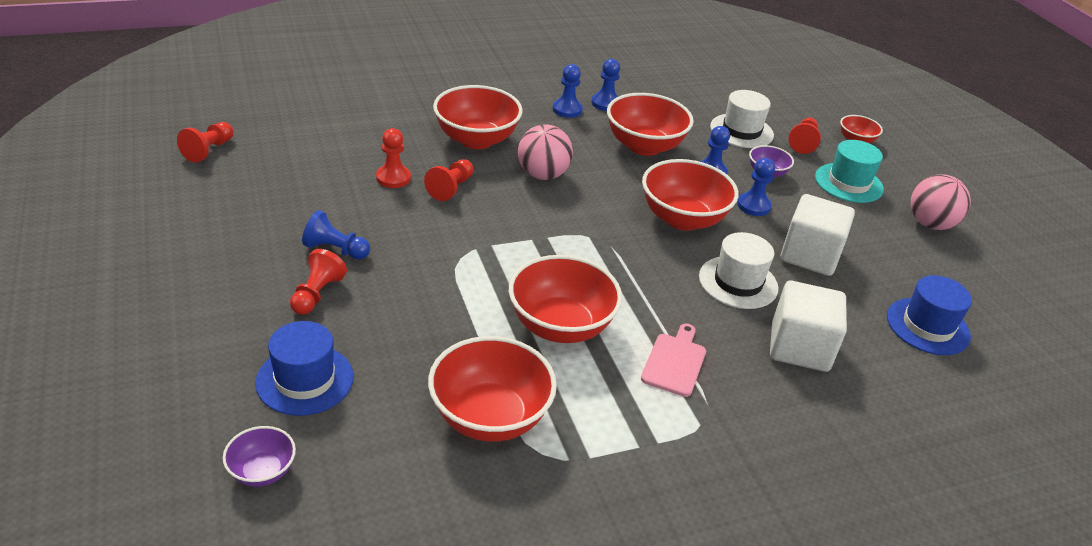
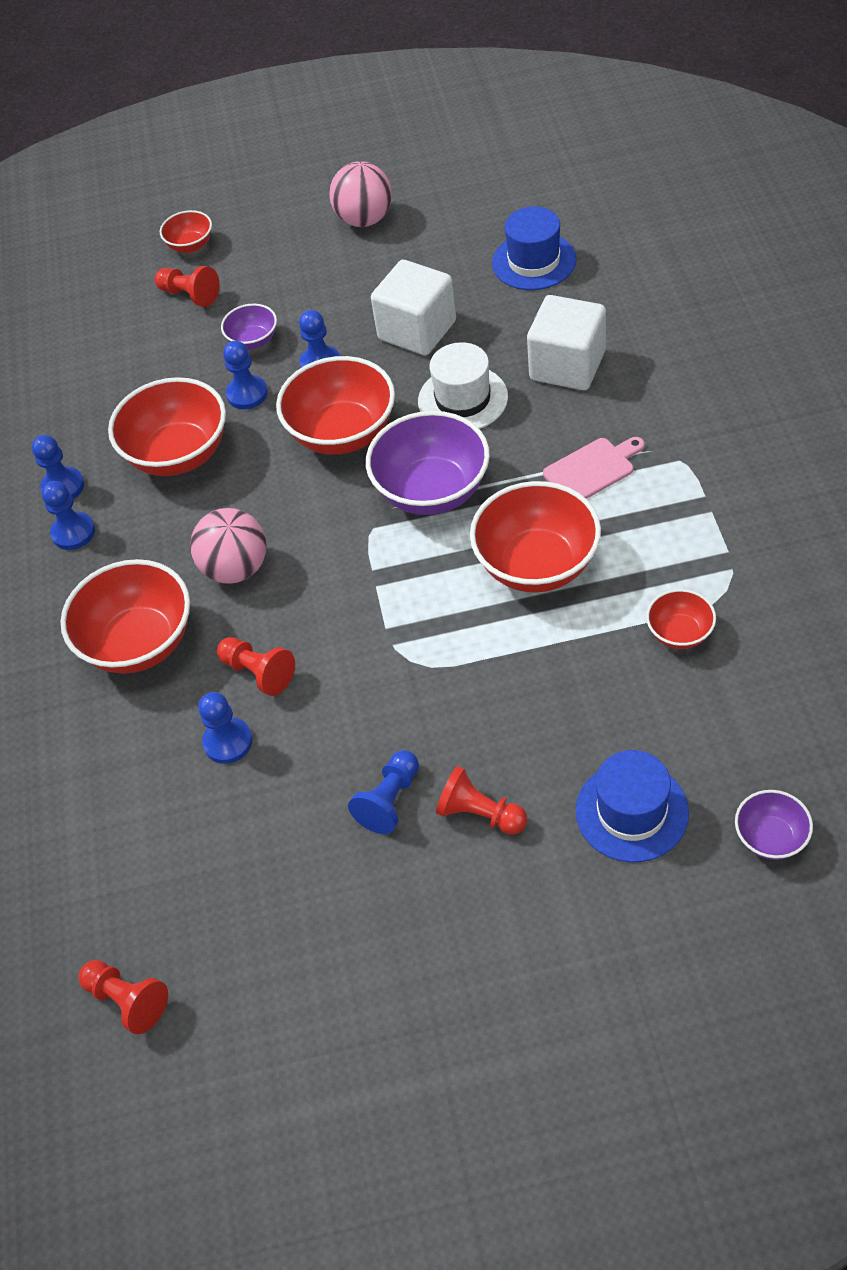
camera: 70 degrees left, 15 degrees up
(393, 178) = (228, 742): red pawn -> blue pawn
(490, 417) = (679, 633): red bowl -> red bowl, size x0.51
(631, 266) = (432, 491): none -> purple bowl
(674, 362) = (592, 469): pink cutting board -> pink cutting board turned 120 degrees clockwise
(741, 131) = (154, 350): white hat -> none
(848, 183) = (280, 270): turquoise hat -> none

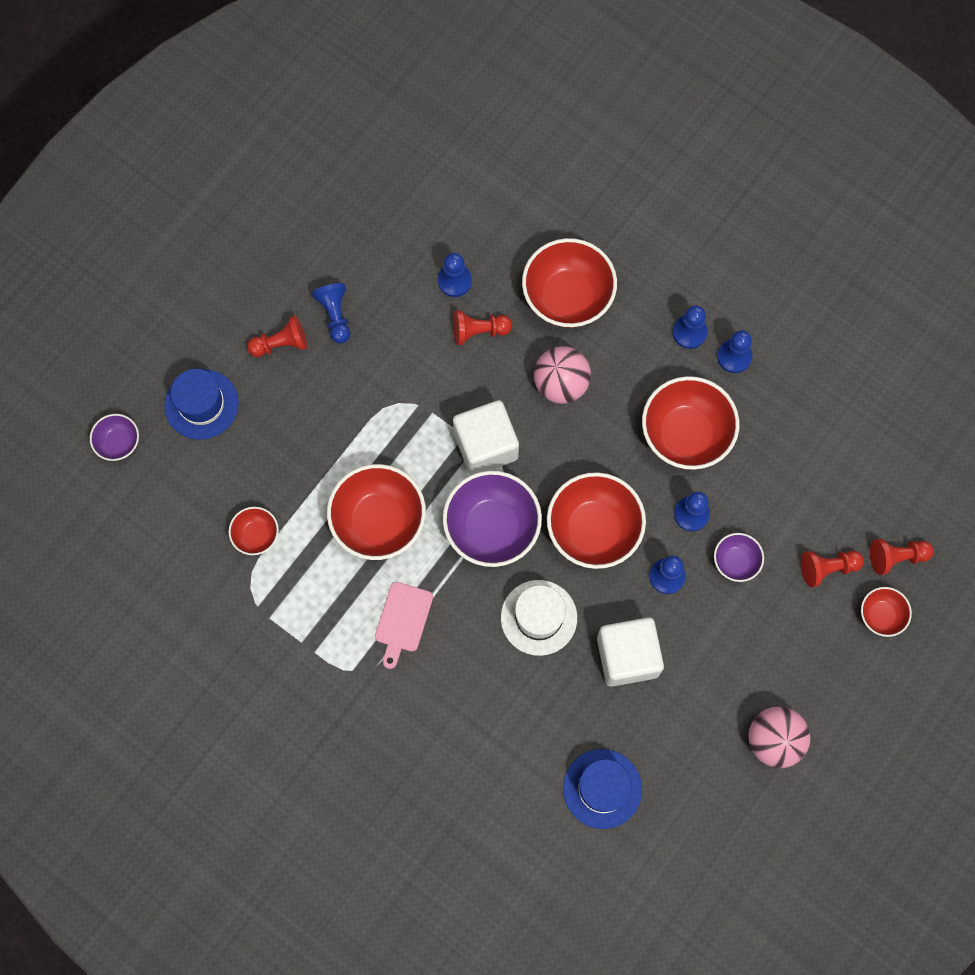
camera: 130 degrees right, 20 degrees up
(127, 1000) = (373, 128): red pawn -> red pawn (896, 557)
(567, 366) = (492, 700): white cube -> white cube (485, 445)

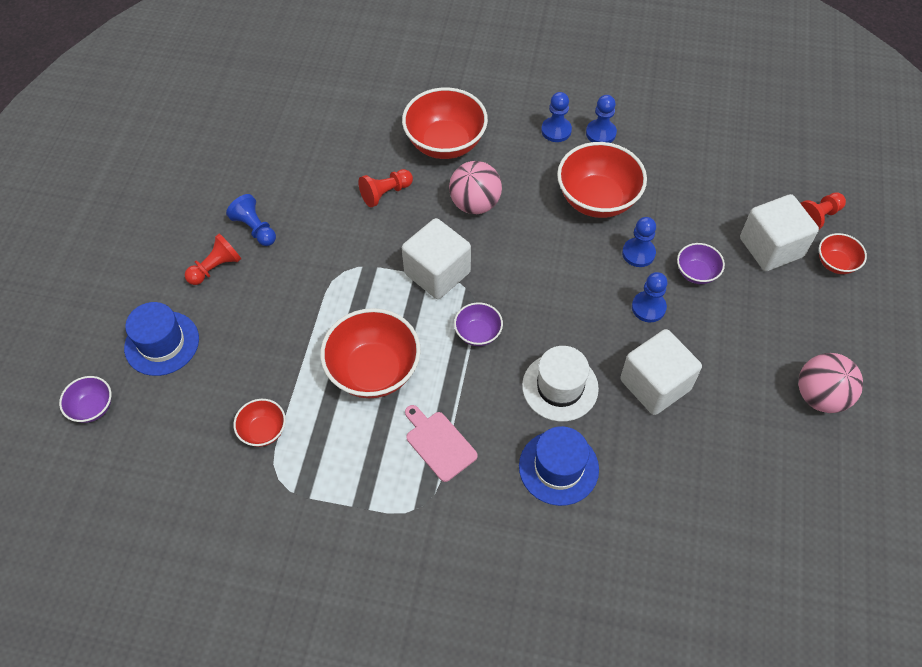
camera: 25 degrees left, 15 degrees down
(403, 620) = (439, 443): pink cutting board -> pink cutting board turned 150 degrees clockwise
(454, 281) = (346, 166): blue pawn -> none
(492, 528) = (478, 333): purple bowl -> purple bowl, size x0.51
(593, 530) = (565, 298): red bowl -> none
(602, 788) = (703, 506): blue hat -> blue hat (558, 467)
(827, 568) = (771, 247): red pawn -> white cube

